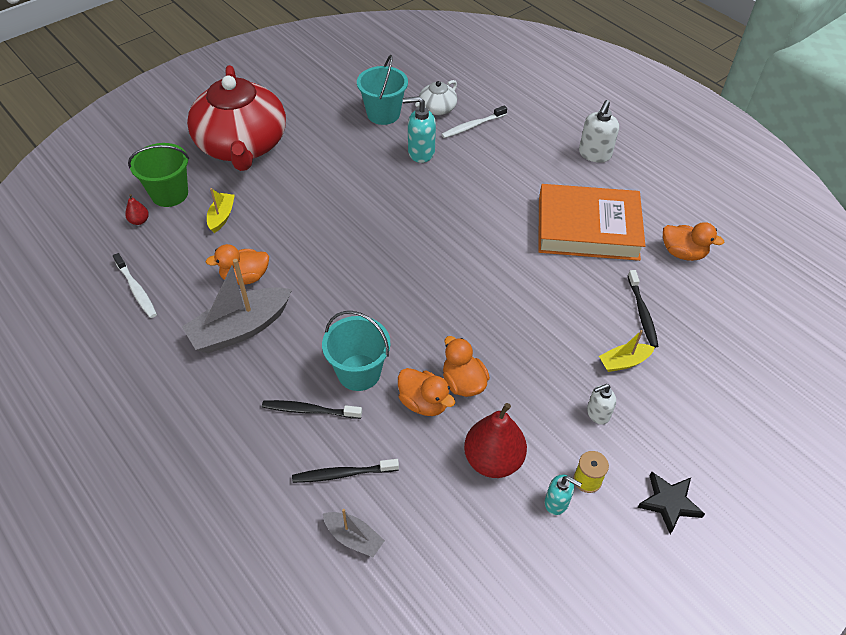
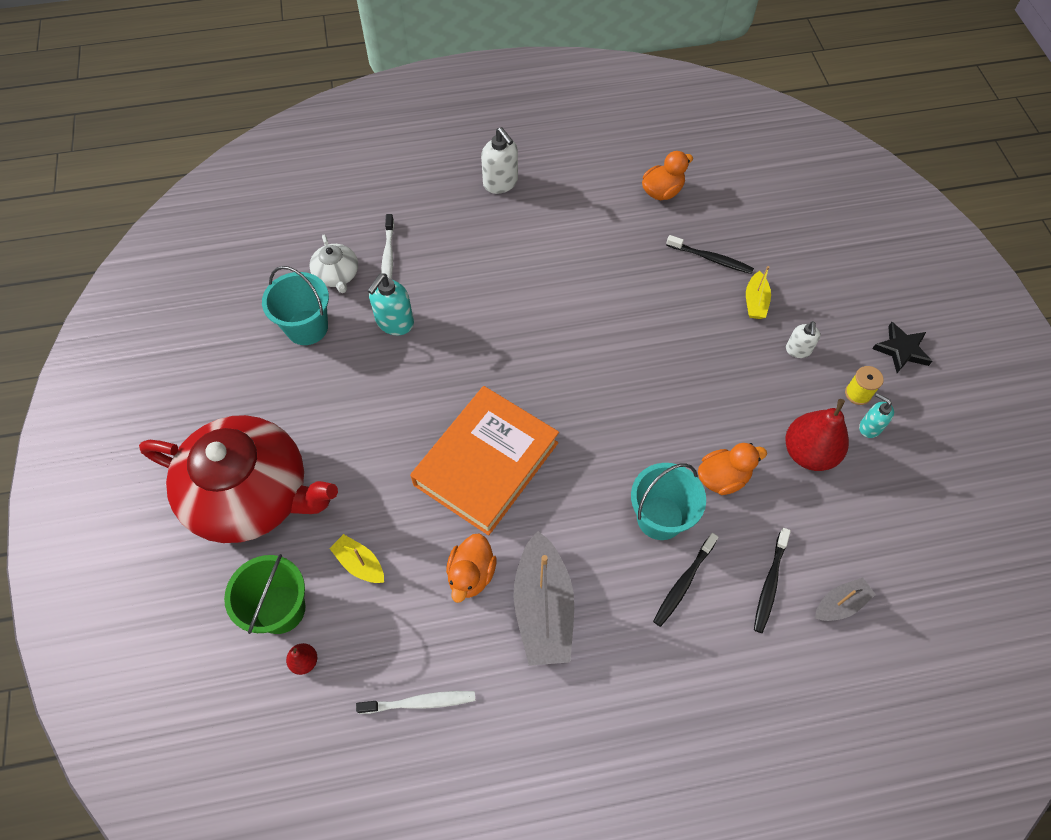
camera: 60 degrees left, 10 degrees up
(463, 383) = (716, 434): orange duck -> none
(556, 502) = (869, 427): turquoise soap dispenser -> turquoise soap dispenser turned 105 degrees counterclockwise
(588, 228) = (591, 241): orange book -> orange book (486, 463)

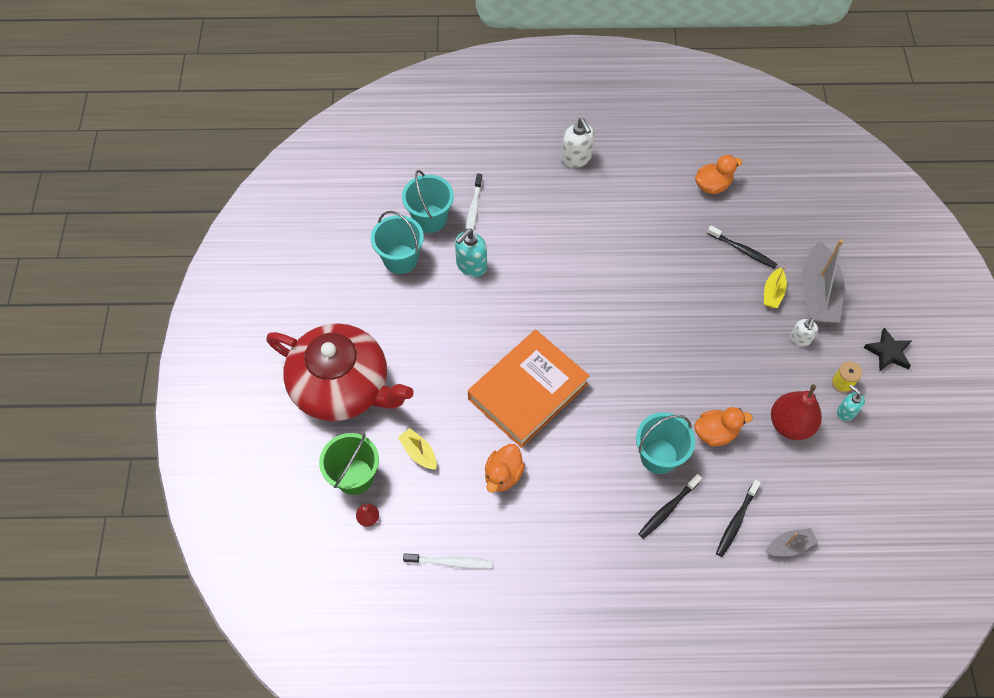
camera: 10 degrees right, 0 degrees up
(337, 275) = (430, 219): white teapot -> turquoise bucket
(543, 608) = (554, 509): grey boat -> grey boat (817, 293)

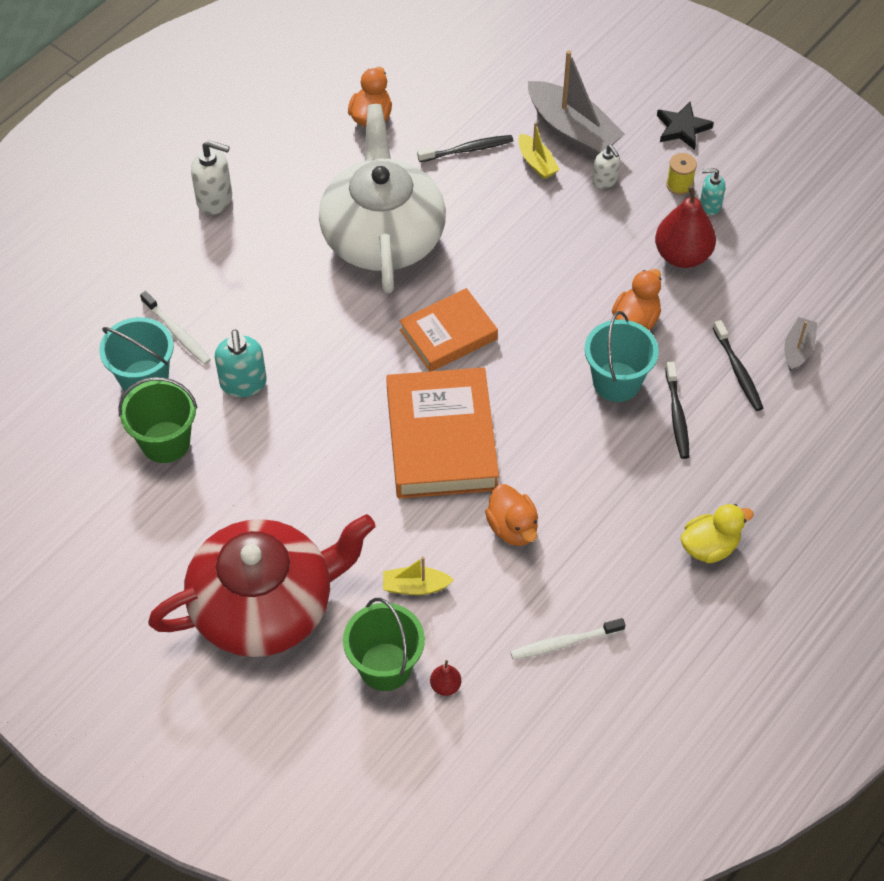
camera: 50 degrees left, 5 degrees down
(400, 259) = (165, 442): turquoise bucket -> green bucket
(450, 562) = (564, 643): white toothbrush -> white toothbrush turned 150 degrees counterclockwise
(591, 598) = (709, 546): none -> yellow duck
(602, 340) = (448, 335): none -> orange book
(637, 255) = (383, 235): none -> white teapot

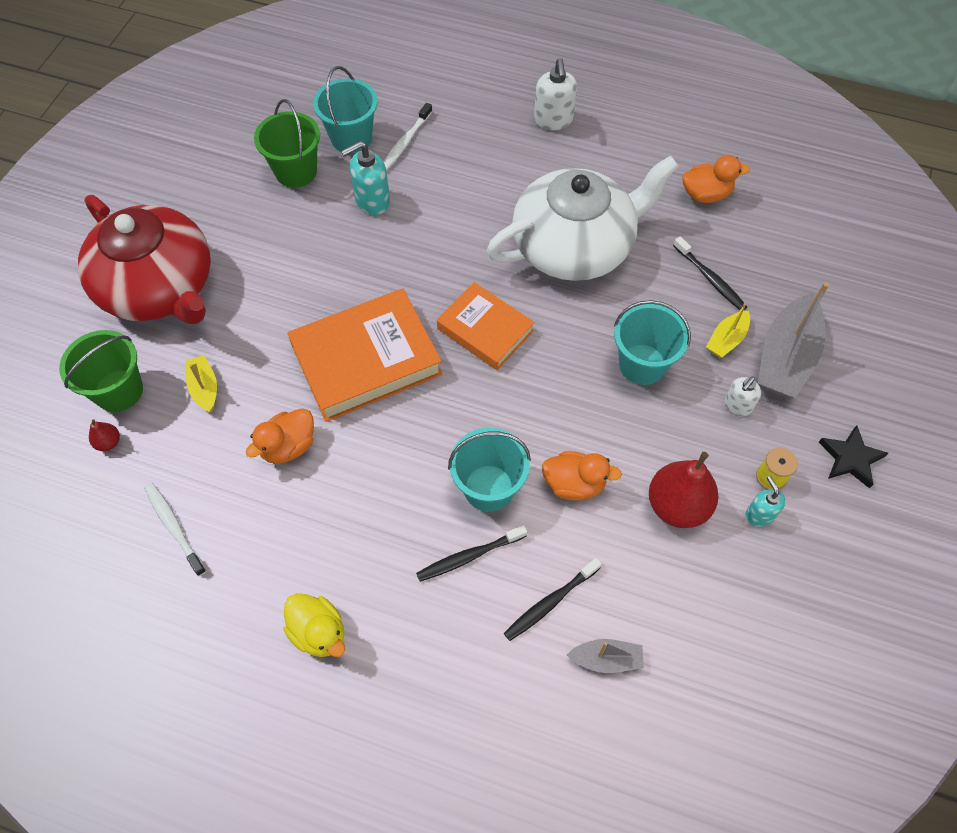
camera: 70 degrees right, 5 degrees up
(536, 230) = (642, 364): none -> turquoise bucket

